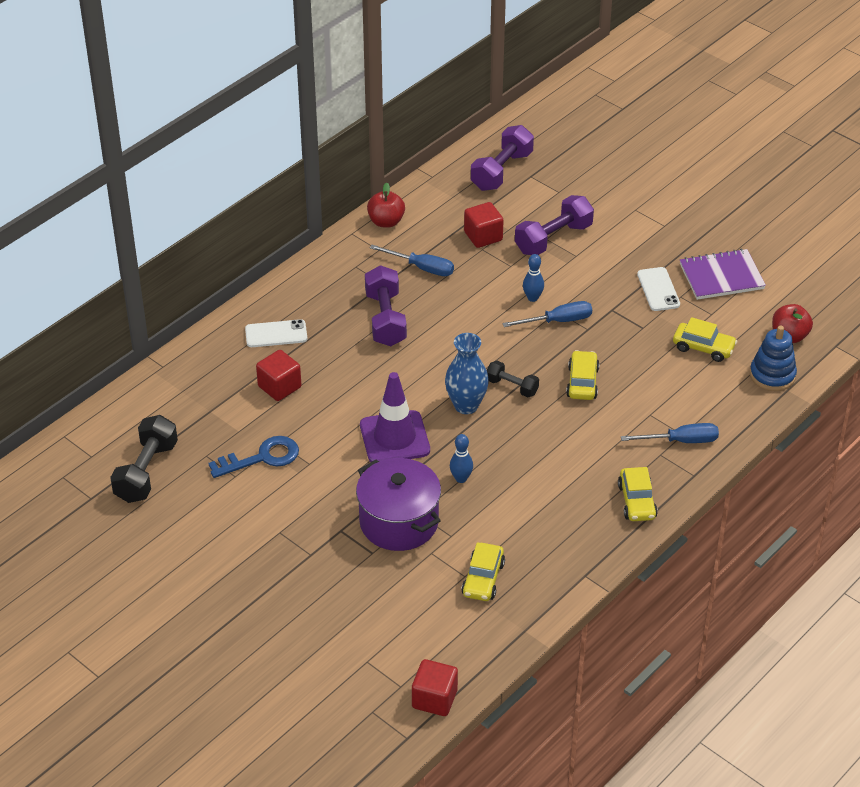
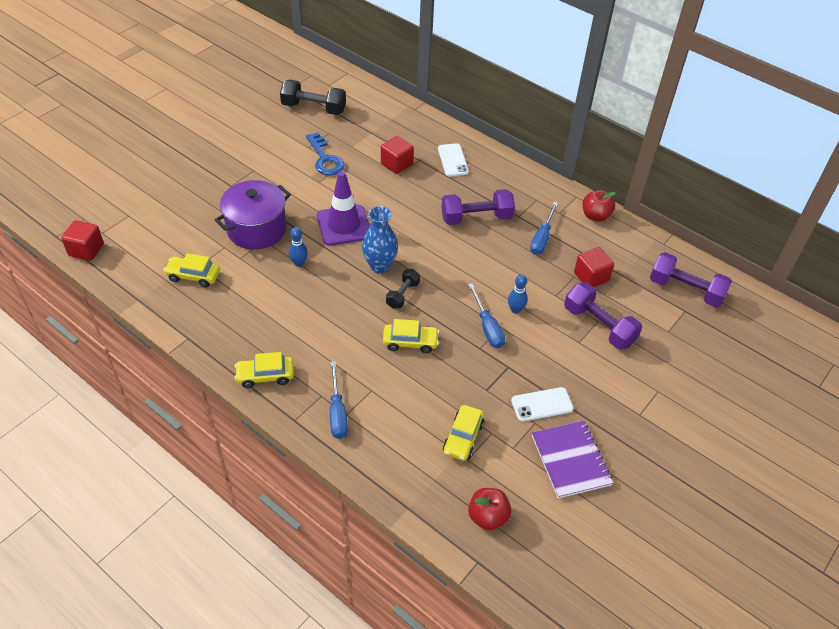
camera: 85 degrees right, 5 degrees up
(772, 375) = (428, 496): blue stacking toy -> none

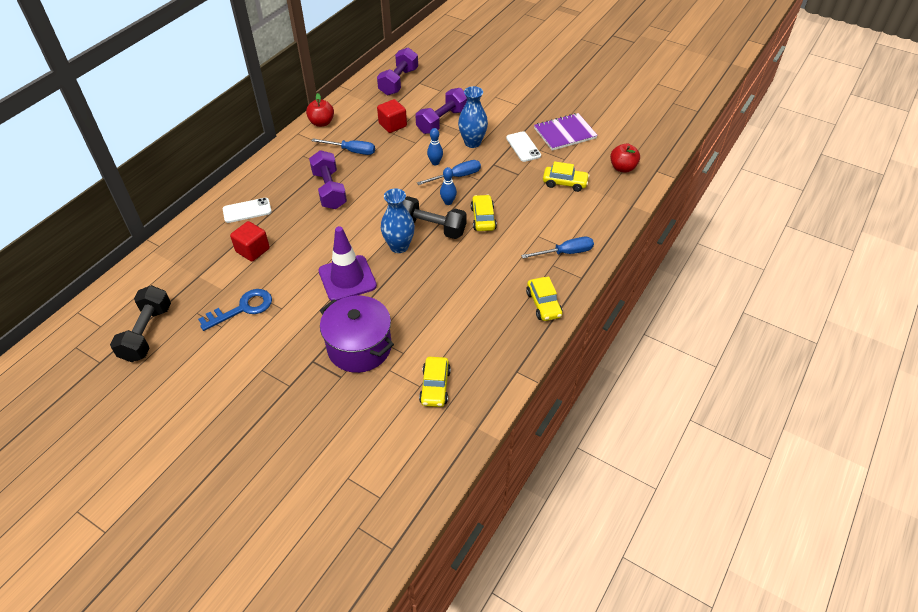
camera: 95 degrees left, 0 degrees up
(86, 250) = (411, 505): red cube -> none
(299, 263) = (404, 304): blue bowling pin -> blue bowling pin (448, 202)
(403, 295) = (431, 228): black dumbbell -> black dumbbell, size x1.71
(553, 351) = (472, 142): none -> blue vase

